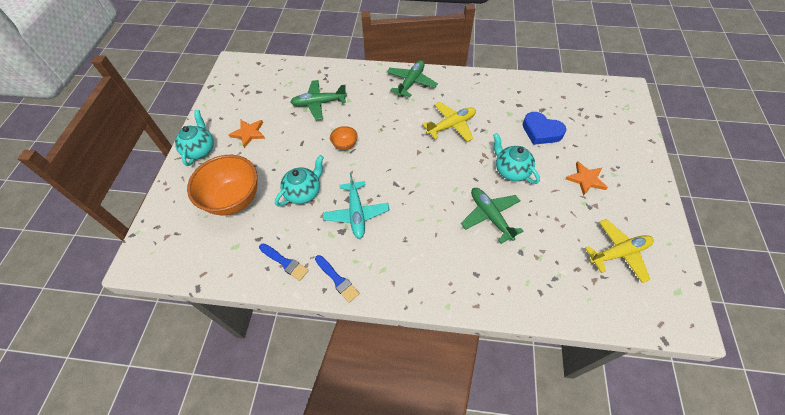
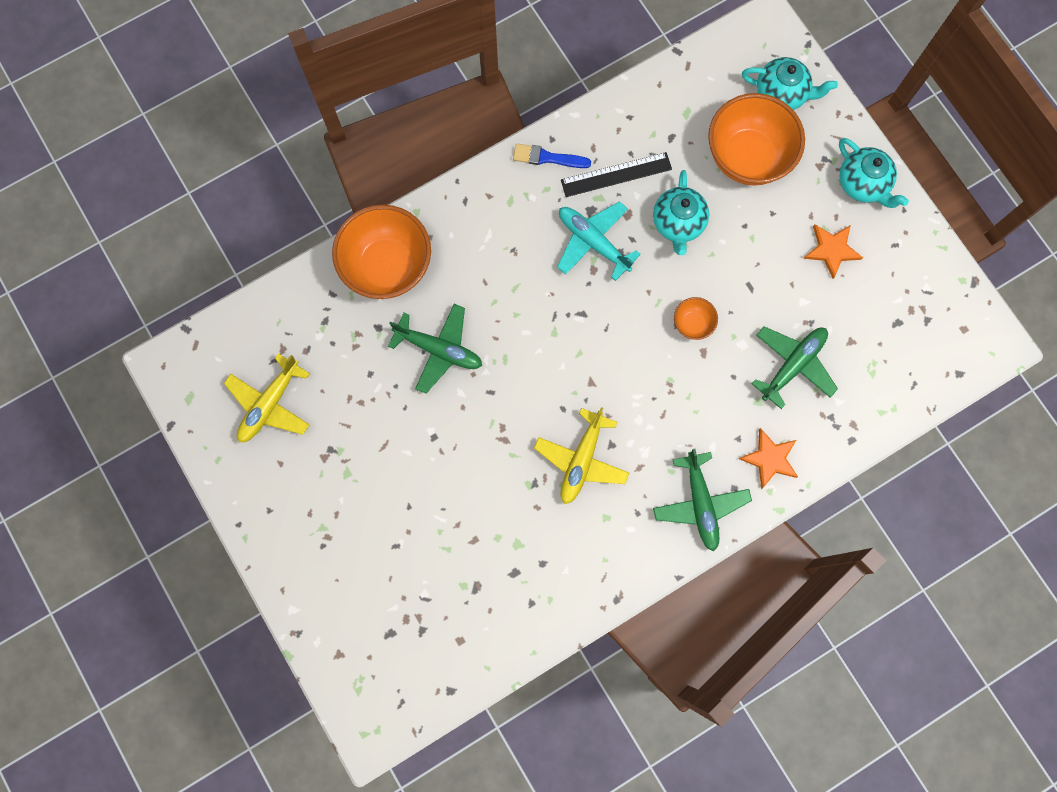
camera: 140 degrees right, 20 degrees up
(284, 262) = (618, 135): blue brush -> none
(308, 240) = (616, 174): none -> black ruler
(491, 284) = (387, 266): none -> orange bowl
(511, 170) = (454, 438): turquoise teapot -> turquoise teapot (781, 94)
(541, 131) = (454, 539): blue heart -> none
(586, 179) = (354, 492): orange star -> orange star (770, 459)

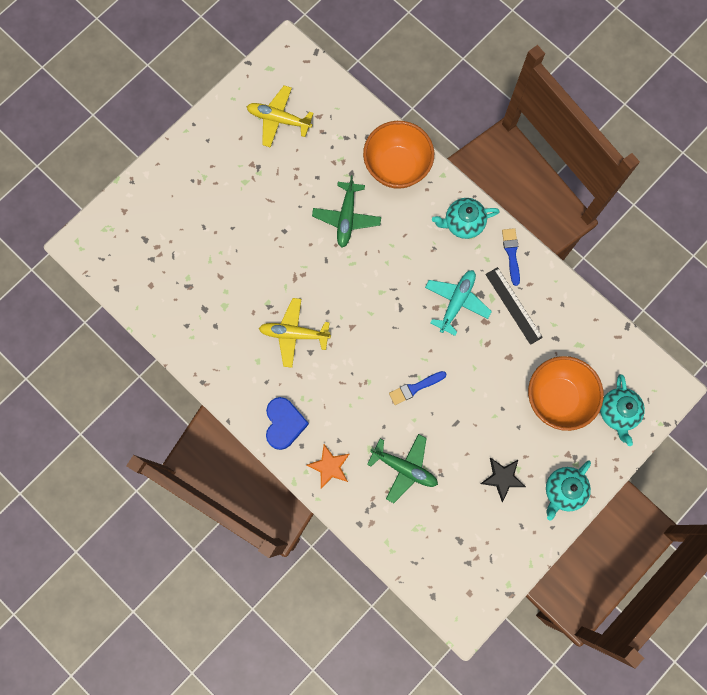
camera: 75 degrees right, 0 degrees up
(678, 223) = (489, 359): turquoise teapot -> turquoise teapot (463, 223)
(692, 324) = (415, 388): orange bowl -> blue brush
(700, 503) = (284, 424): green plane -> blue heart
(831, 250) = (502, 478): orange star -> black star

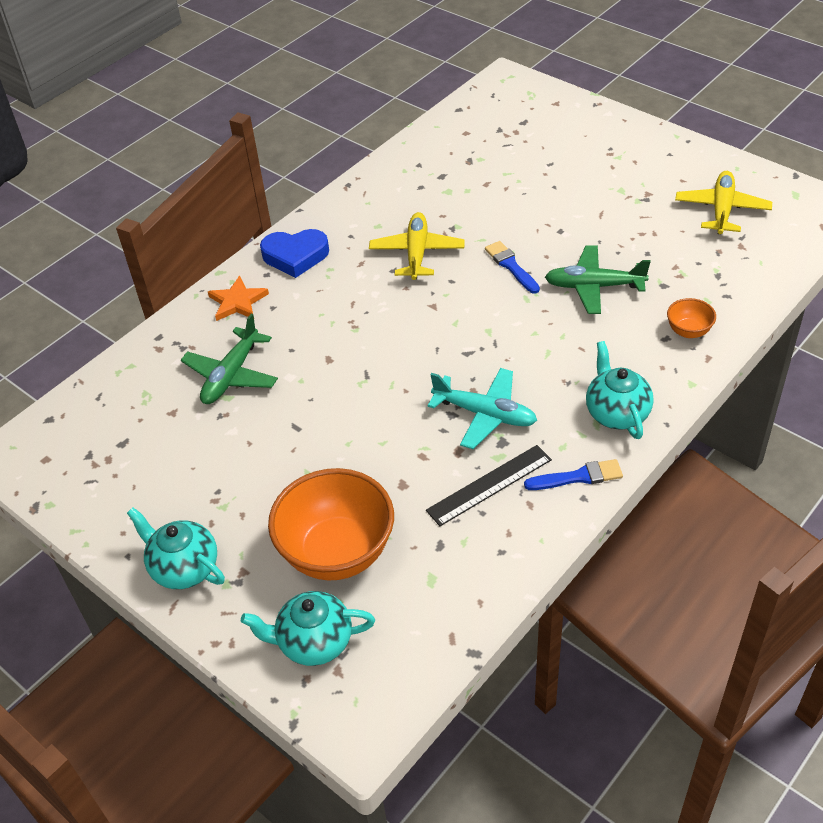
camera: 90 degrees right, 30 degrees down
(397, 167) = (688, 331): orange bowl -> orange bowl, size x0.45
(415, 388) = (348, 378): blue brush -> blue brush (511, 266)
(502, 478) = (210, 488): black star -> none

